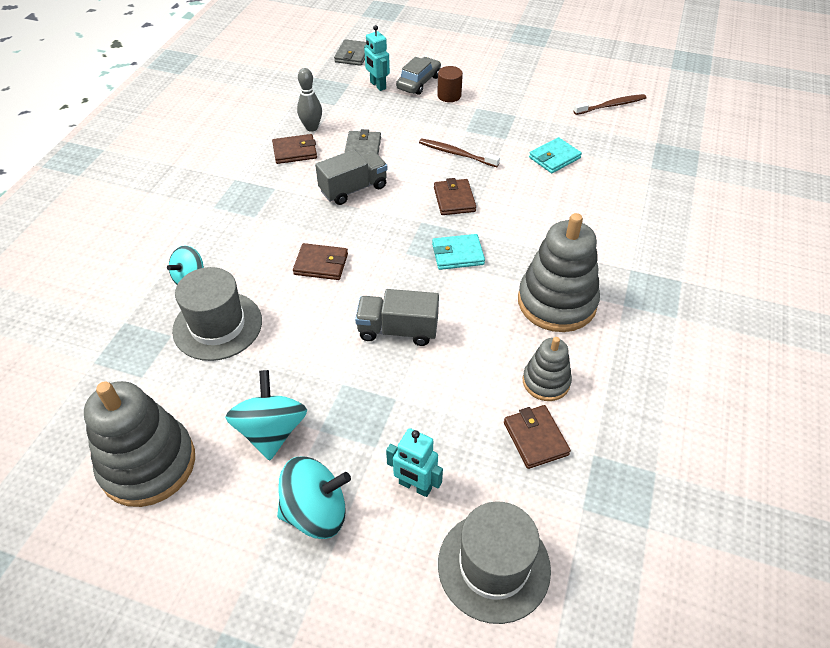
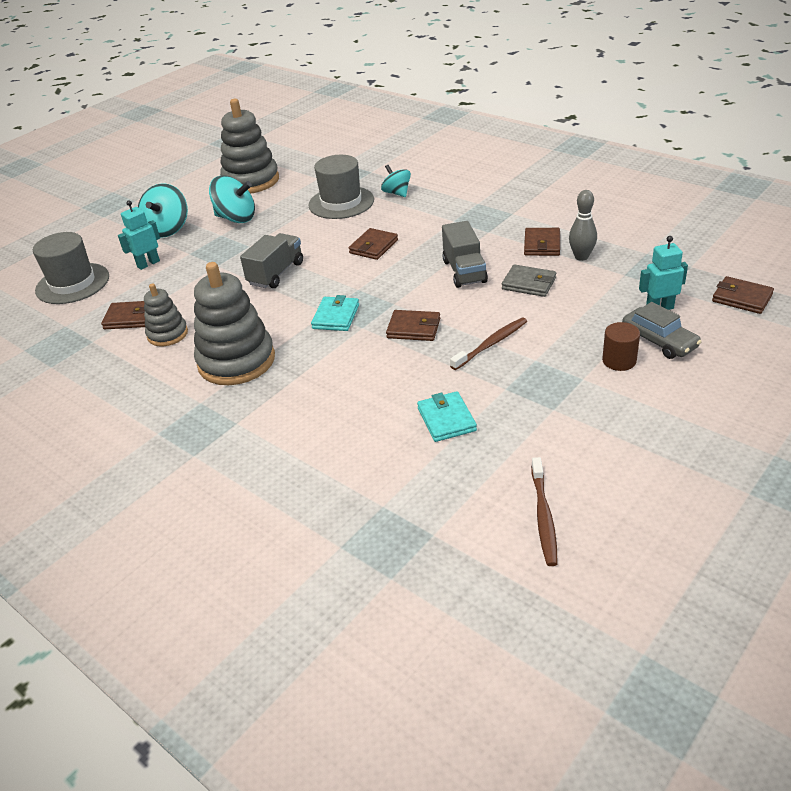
camera: 115 degrees right, 10 degrees down
(353, 55) = (742, 298): grey wallet -> brown wallet

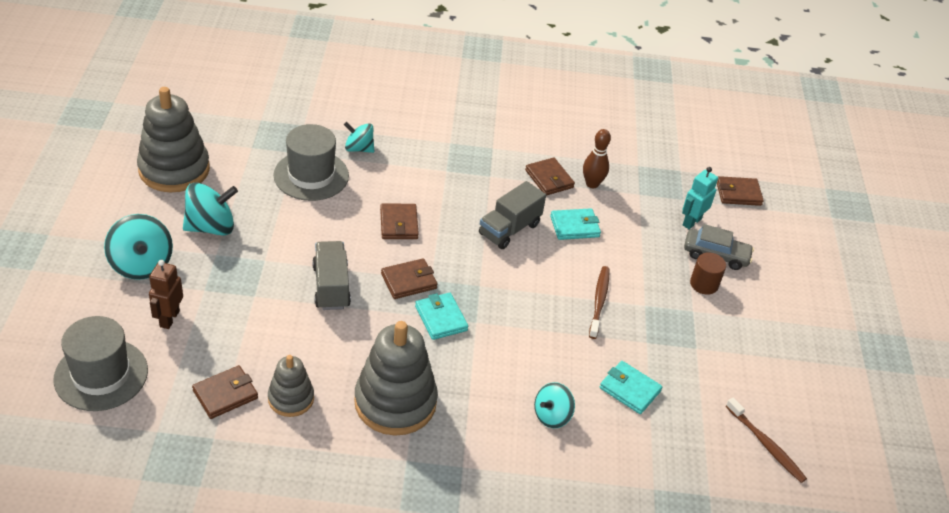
camera: 45 degrees left, 5 degrees up
(148, 264) = (169, 318): turquoise robot -> brown robot
(351, 414) = (552, 416): none -> turquoise spinning top
(414, 328) = (522, 307): brown wallet -> brown wallet (409, 281)
(464, 271) = (509, 229): grey truck -> grey truck turned 90 degrees clockwise
(529, 283) = (574, 226): grey wallet -> turquoise wallet
(581, 257) = (592, 184): grey bowling pin -> brown bowling pin

